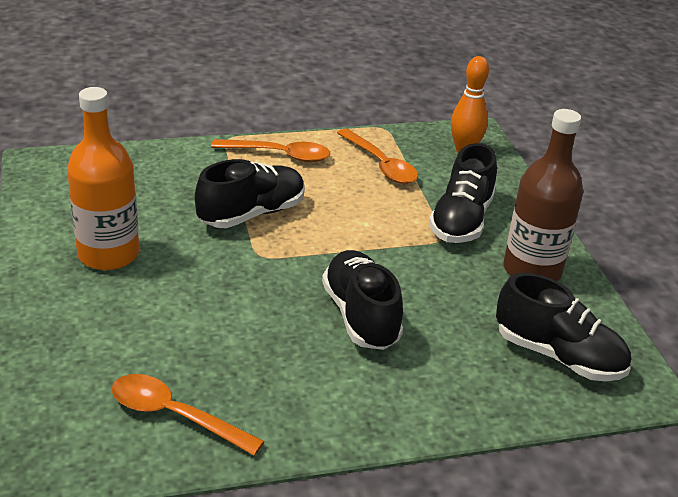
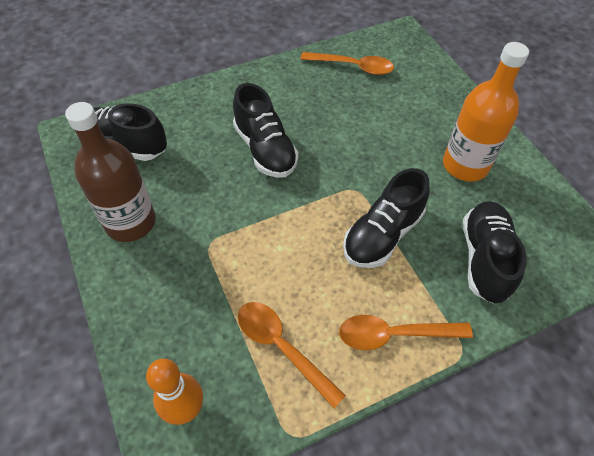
camera: 170 degrees right, 20 degrees up
(461, 221) = (191, 273): black shoe -> black shoe (484, 259)

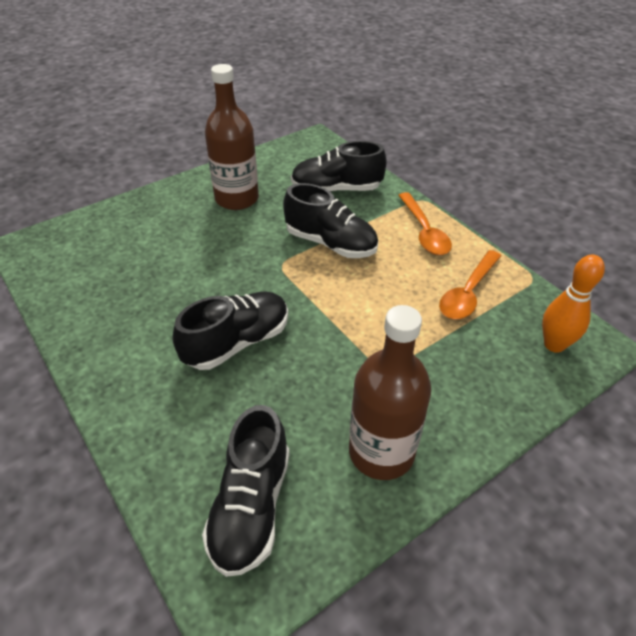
camera: 100 degrees left, 10 degrees down
(353, 67) = (86, 282): orange spoon -> none
(465, 165) = (237, 199): orange bottle -> brown bottle

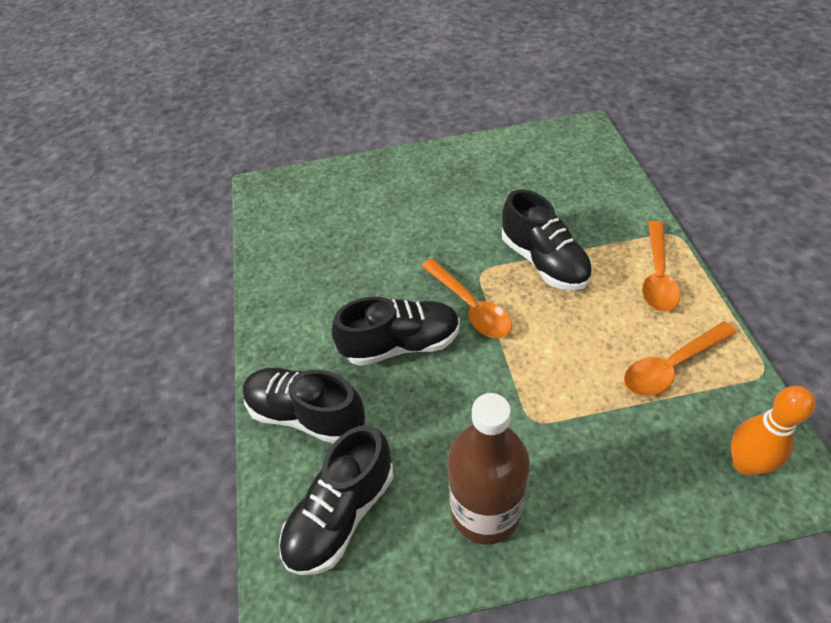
camera: 30 degrees right, 5 degrees up
(237, 199) = (470, 184): brown bottle -> none
(285, 294) = (470, 306): none -> orange spoon
(336, 189) = (581, 197): black shoe -> black shoe (306, 414)

